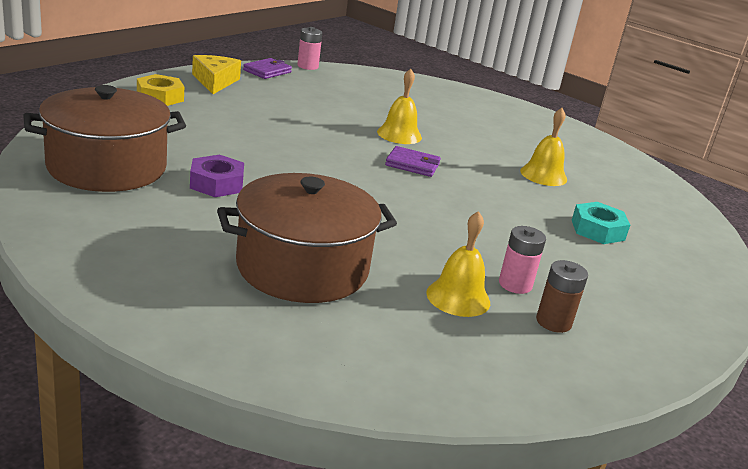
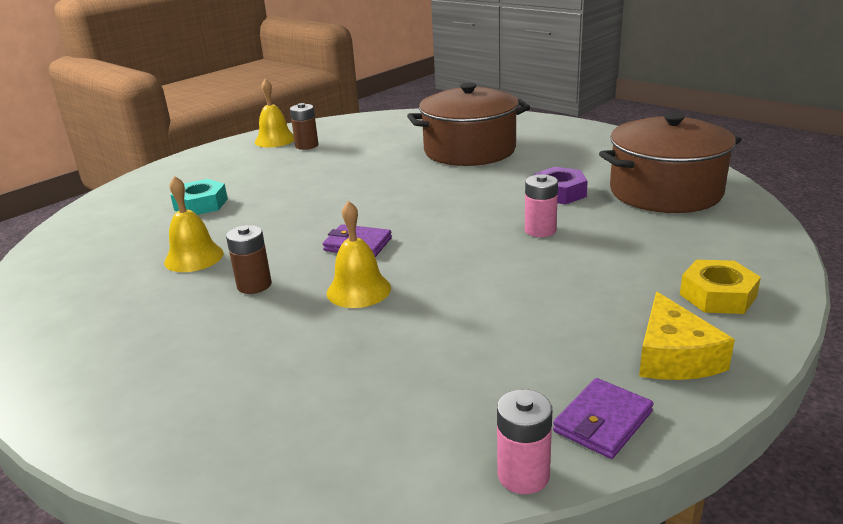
camera: 170 degrees left, 0 degrees up
(458, 297) = (364, 149): yellow bell -> yellow bell (275, 140)
(476, 148) = (254, 285): none -> brown battery
(515, 284) = (318, 159): pink battery -> pink battery (540, 230)

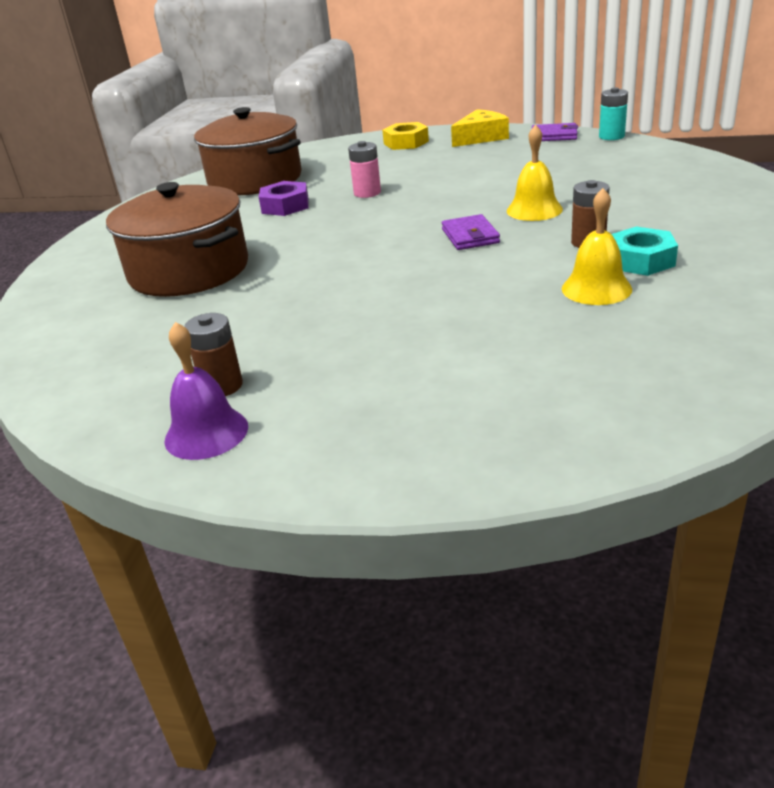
camera: 120 degrees left, 5 degrees up
(201, 204) = (494, 355): turquoise nut -> turquoise nut (640, 260)
(275, 140) = (206, 433): yellow bell -> purple bell
(523, 475) = (611, 136): pink battery -> turquoise battery

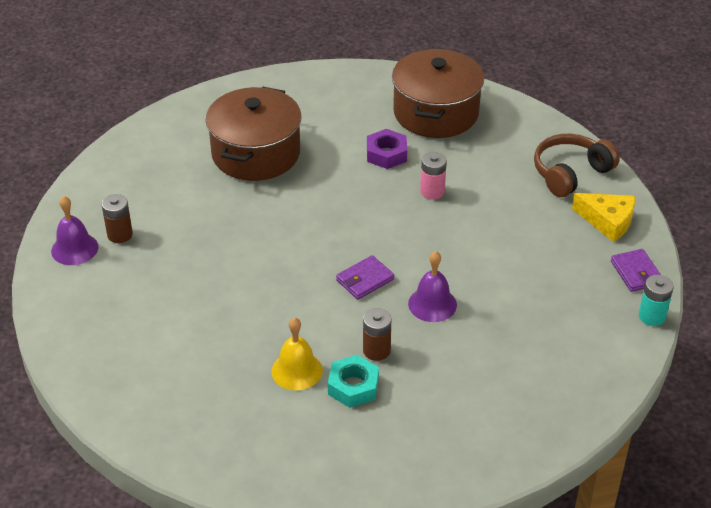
camera: 60 degrees right, 10 degrees up
(406, 143) = (570, 173): yellow nut -> brown headphones
(534, 210) = (432, 304): yellow bell -> purple bell

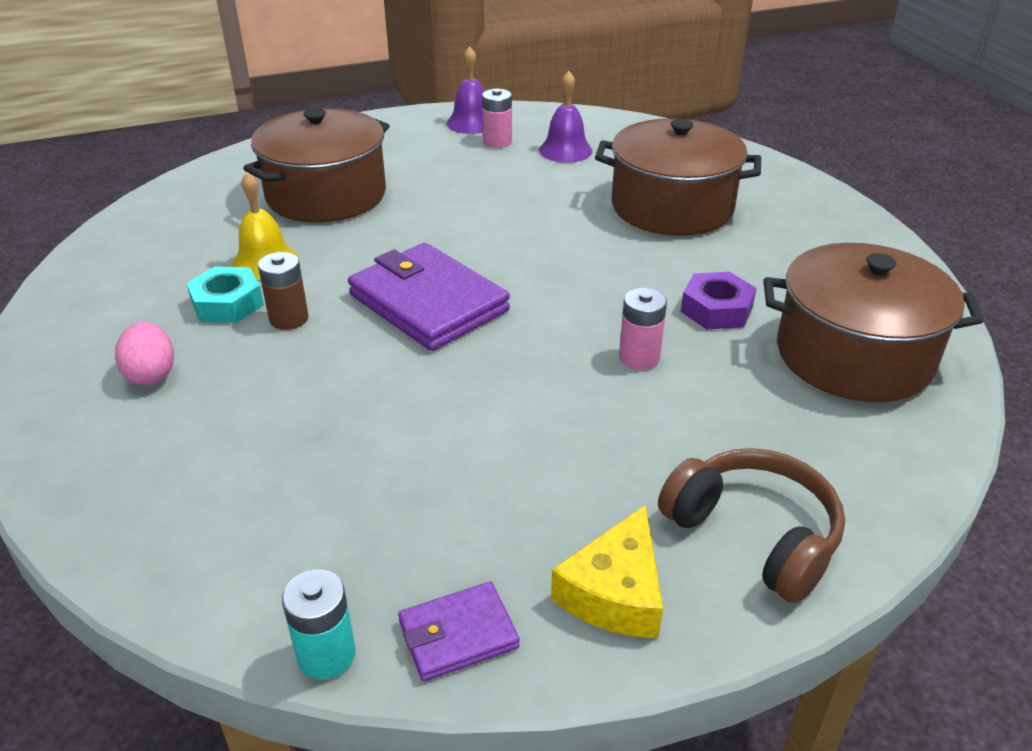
camera: 85 degrees right, 5 degrees down
(120, 234) = (497, 142): brown battery -> pink battery
(192, 340) = (326, 195): none -> brown pot
(365, 280) = (428, 303): purple wallet -> purple wallet, size x1.96
(432, 304) = (377, 364): purple bell -> purple bell (565, 150)
(436, 416) = (151, 374): none -> pink egg

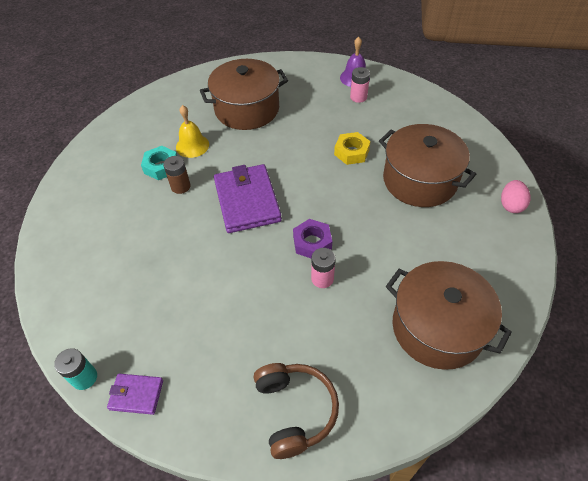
camera: 30 degrees right, 15 degrees up
(151, 374) = (108, 197): pink egg -> pink egg (511, 205)
(544, 202) = (351, 152): none -> yellow nut
(565, 150) = (391, 116): purple bell -> none
(615, 592) = (211, 408): yellow cheese -> none
(716, 309) = (387, 264): purple nut -> purple nut (312, 243)

